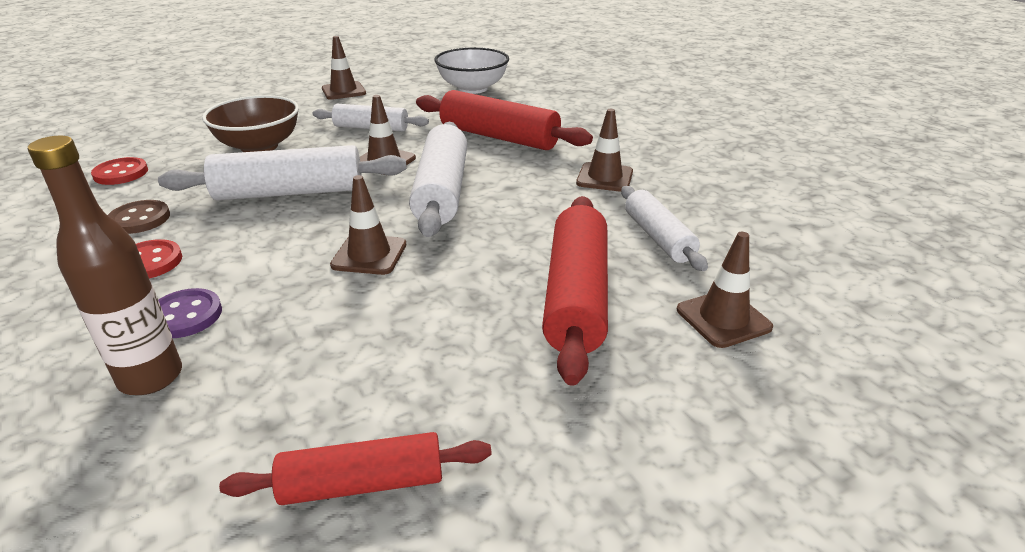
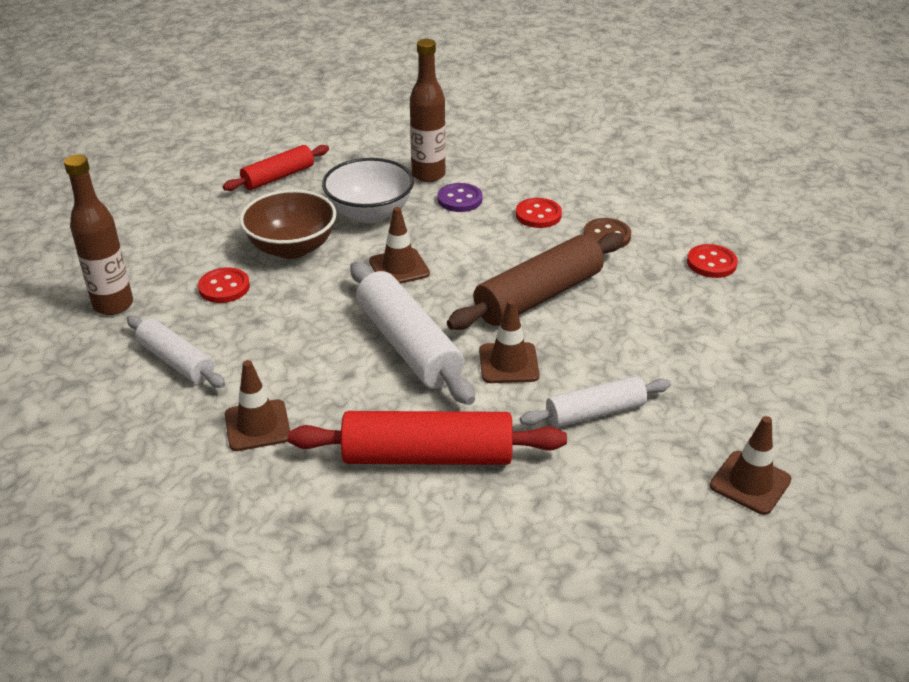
camera: 150 degrees right, 5 degrees up
(259, 146) = (660, 336): brown bowl -> brown bowl (292, 248)
(290, 192) = (538, 296): white rolling pin -> brown rolling pin
(473, 88) = (582, 579): white bowl -> white bowl (370, 213)
(576, 296) = (224, 287): red rolling pin -> red button
(723, 318) = (113, 305): brown traffic cone -> brown bottle

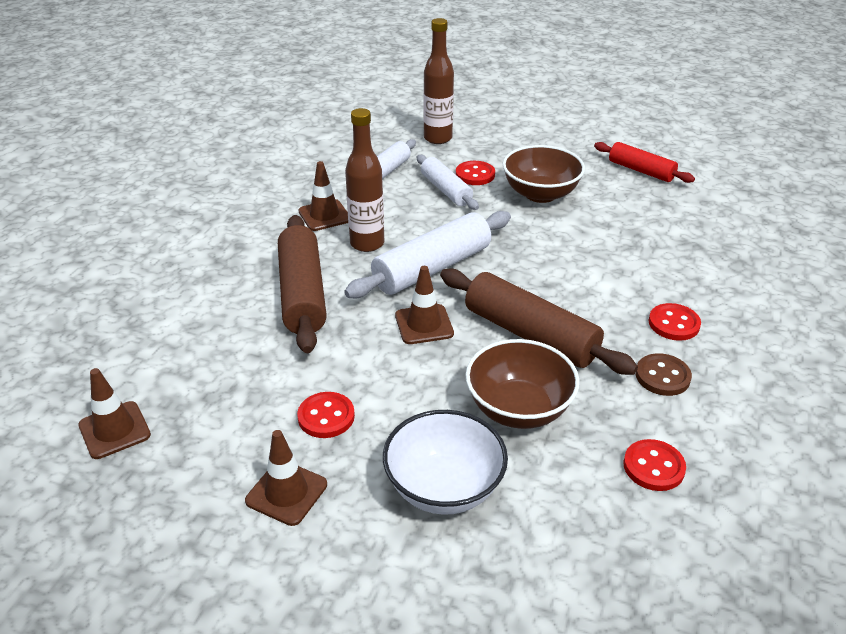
camera: 80 degrees right, 0 degrees up
(370, 213) = (614, 223): white bowl -> white bowl (444, 488)
(399, 267) = (538, 249): brown traffic cone -> brown traffic cone (114, 430)
(427, 456) = (302, 293): red rolling pin -> brown rolling pin
(428, 175) = (702, 247): brown bottle -> brown bottle (367, 244)
(459, 199) = (669, 270): purple button -> none
(595, 412) = (368, 382): white rolling pin -> white rolling pin (446, 190)
(642, 320) = (518, 409): none -> brown bowl
(645, 448) = (326, 417): none -> red button

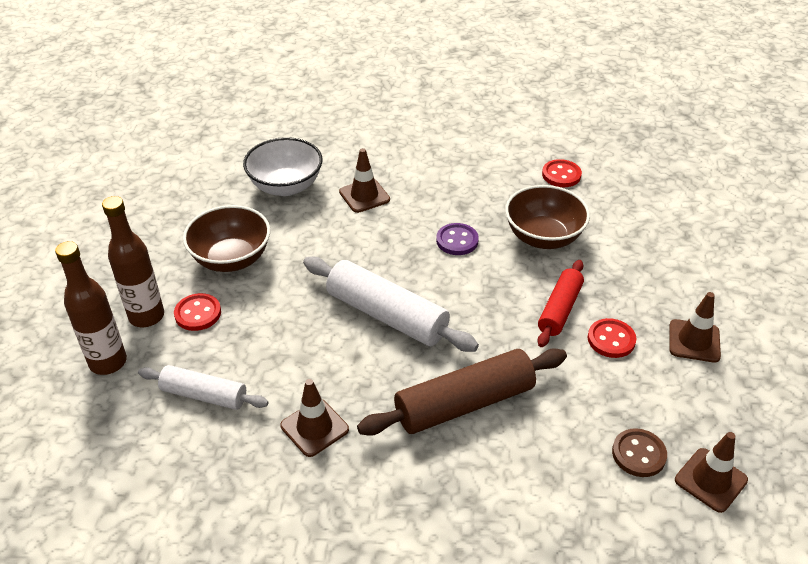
camera: 105 degrees left, 5 degrees up
(367, 244) = (360, 374): brown bottle -> brown bottle (146, 316)
(424, 324) = (472, 305): brown traffic cone -> brown traffic cone (364, 196)
(444, 488) = (636, 262): white bowl -> white bowl (286, 186)
(446, 190) = (236, 332): white rolling pin -> none
(530, 335) = (457, 241): brown rolling pin -> purple button
(641, 170) = (173, 196): red rolling pin -> red rolling pin (559, 309)
(662, 376) = (473, 174): brown button -> brown button (638, 454)
(674, 324) = (411, 170): red button -> none

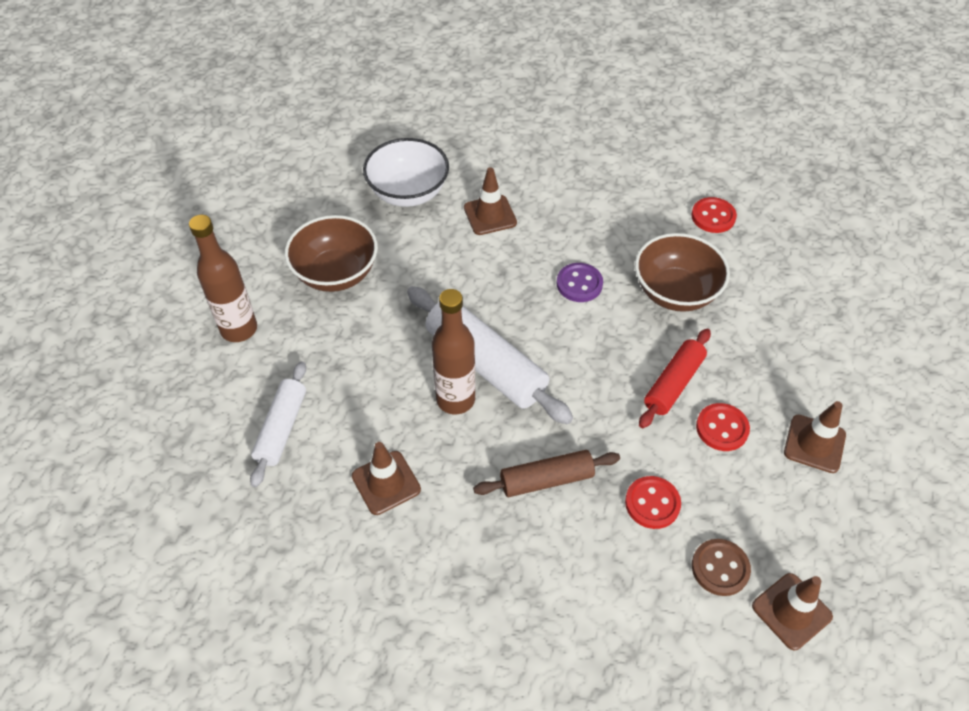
camera: 10 degrees right, 10 degrees up
(108, 362) = (193, 376): brown bottle -> brown bottle (455, 399)
(198, 313) = (291, 333): red button -> red button (652, 503)
(204, 395) = (281, 428): white rolling pin -> white rolling pin turned 75 degrees clockwise
(464, 403) = (546, 480): brown rolling pin -> brown rolling pin, size x0.62

